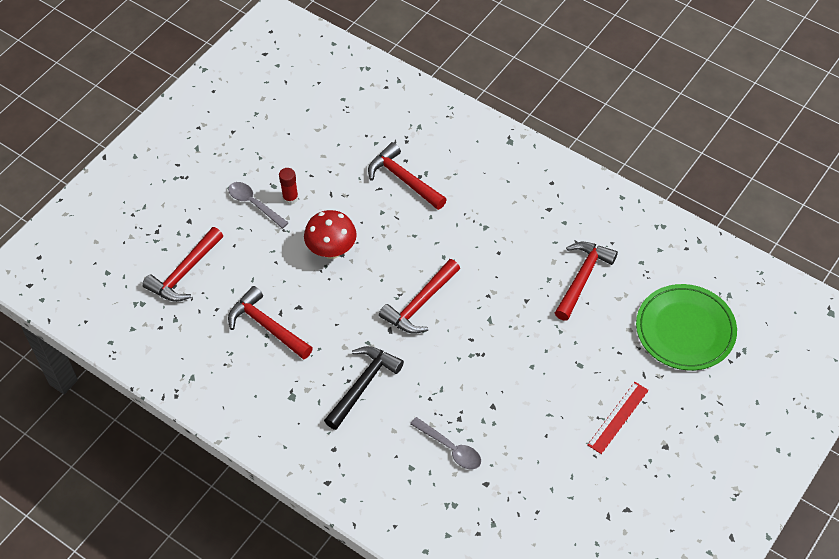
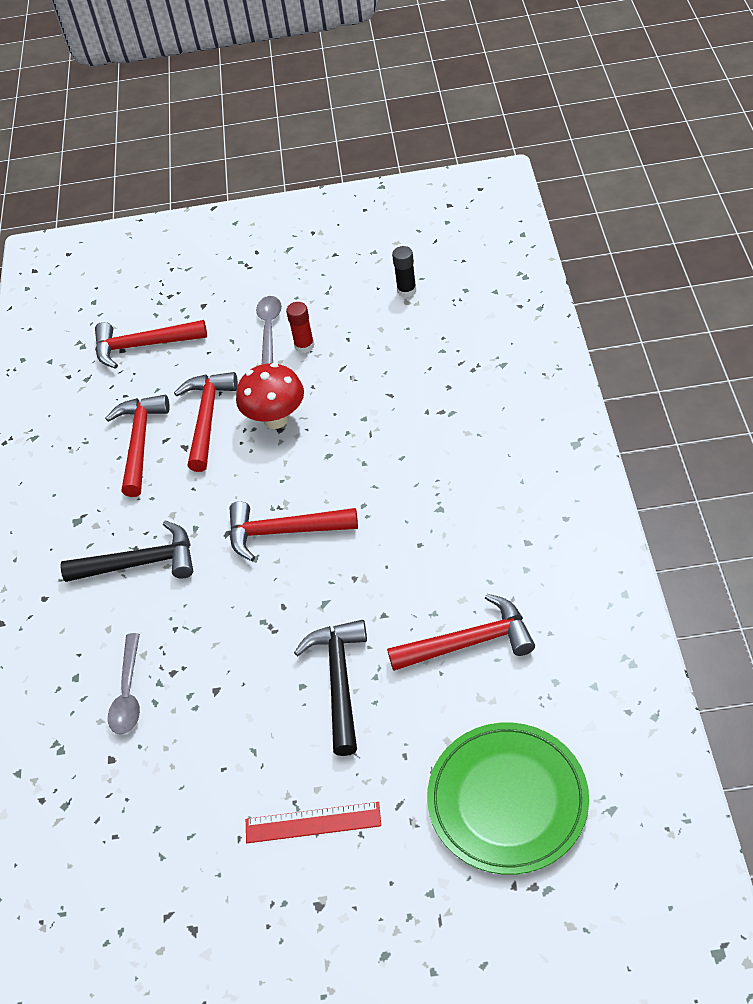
camera: 55 degrees right, 5 degrees down
(308, 123) = (406, 290): none -> black glue stick
(404, 179) = (423, 403): red hammer -> red hammer (207, 419)
(547, 348) = (339, 681): none -> black hammer

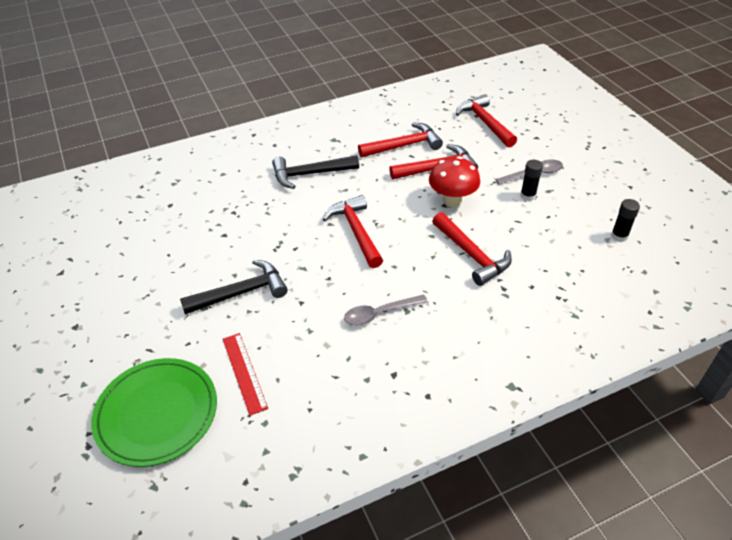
camera: 65 degrees right, 5 degrees down
(128, 693) = (215, 198): grey spoon -> grey spoon (379, 313)
(140, 563) = (310, 174): black hammer -> black hammer turned 105 degrees clockwise
(304, 346) = (528, 196): red glue stick -> black glue stick
(313, 822) = (133, 308): red ruler -> red ruler (244, 372)
(468, 642) = (288, 358): red hammer -> red hammer (471, 255)

